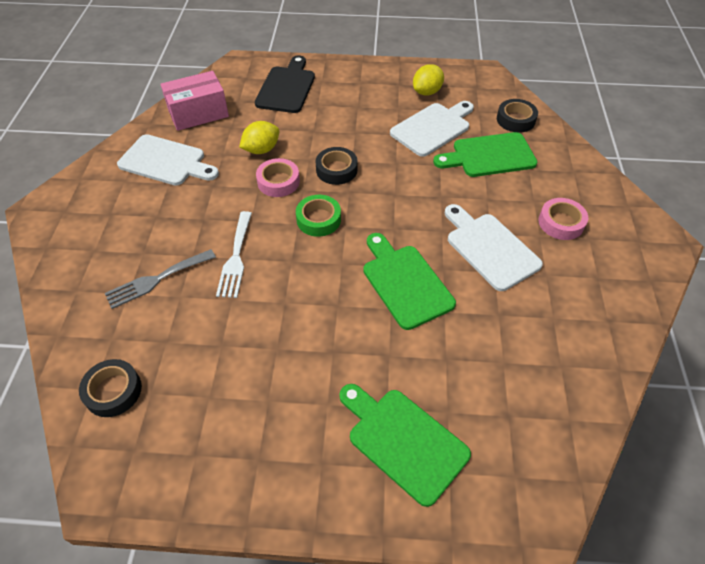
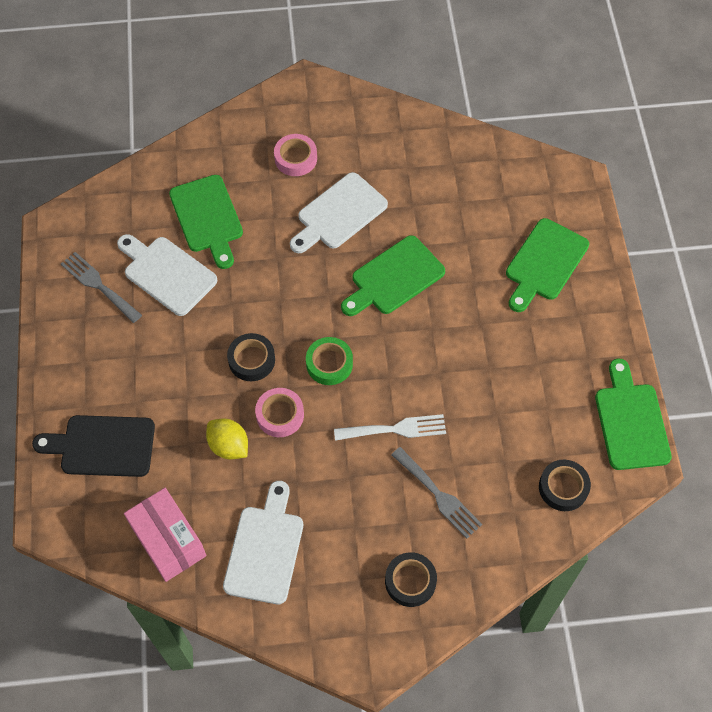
camera: 100 degrees left, 10 degrees up
(158, 490) = (631, 421): none -> green cutting board
(427, 92) = (98, 285): yellow lemon -> grey fork
(515, 120) = (143, 195): black tape -> black tape (410, 581)

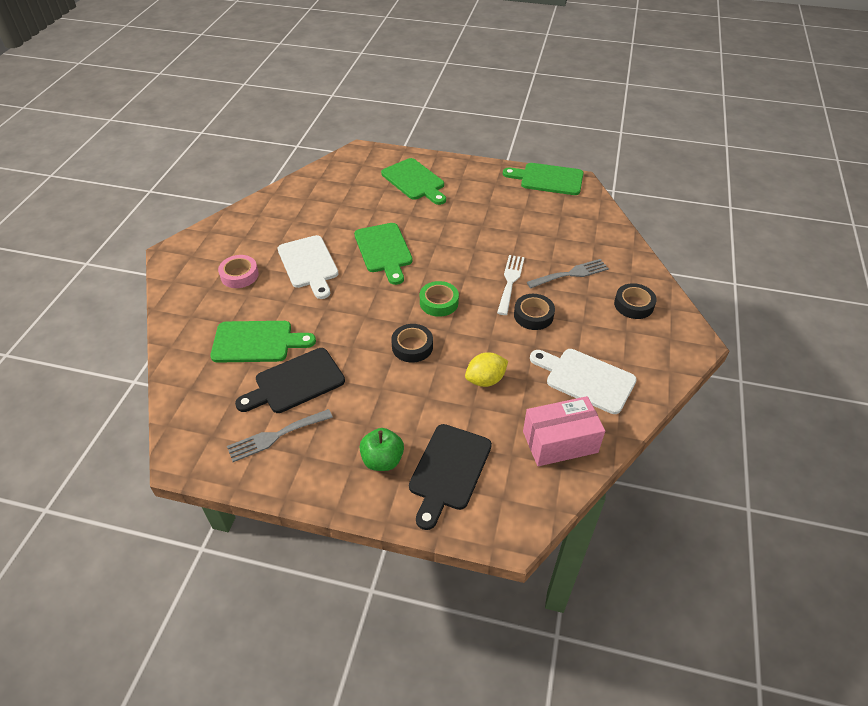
camera: 70 degrees left, 15 degrees down
(98, 384) = (382, 460): none -> green apple
(167, 273) = (295, 382): white cutting board -> black cutting board
(280, 415) = (470, 341): pink tape -> none
(563, 487) = (584, 218): black tape -> black tape (533, 315)

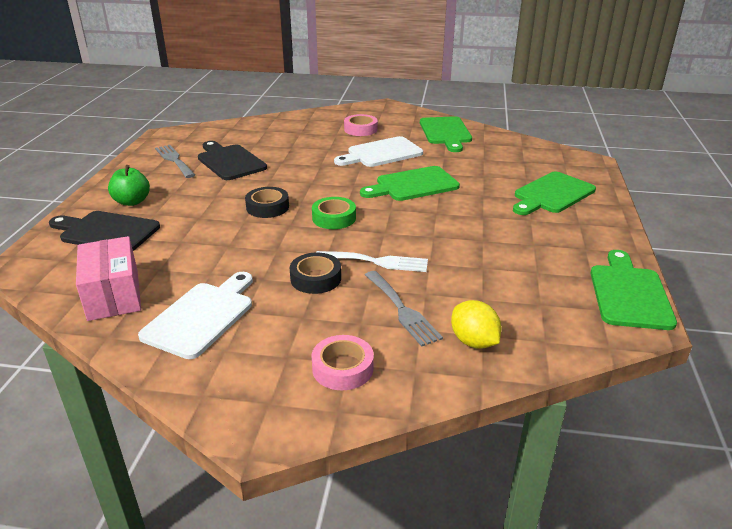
camera: 85 degrees right, 15 degrees down
(257, 342) = (278, 144): green cutting board -> green cutting board (445, 132)
(485, 380) = (214, 248): yellow lemon -> yellow lemon (473, 341)
(633, 305) = (342, 368): black tape -> pink tape

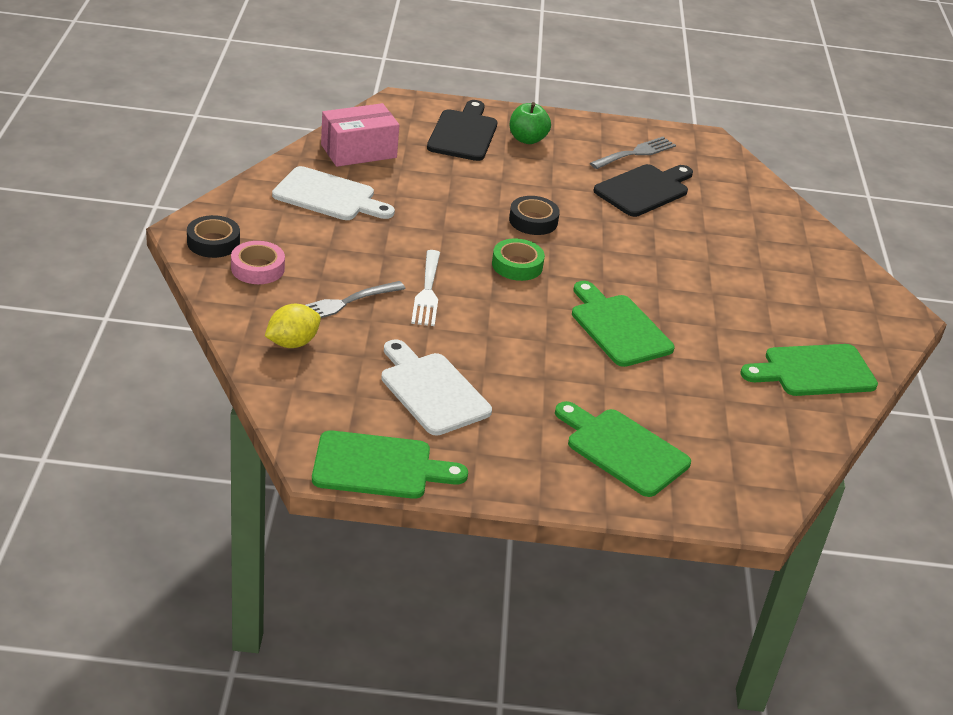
camera: 80 degrees right, 5 degrees up
(316, 278) = (392, 254): black tape -> black tape (213, 242)
(360, 129) = (791, 290): pink tape -> none
(381, 153) = (711, 306): white cutting board -> white cutting board (431, 390)

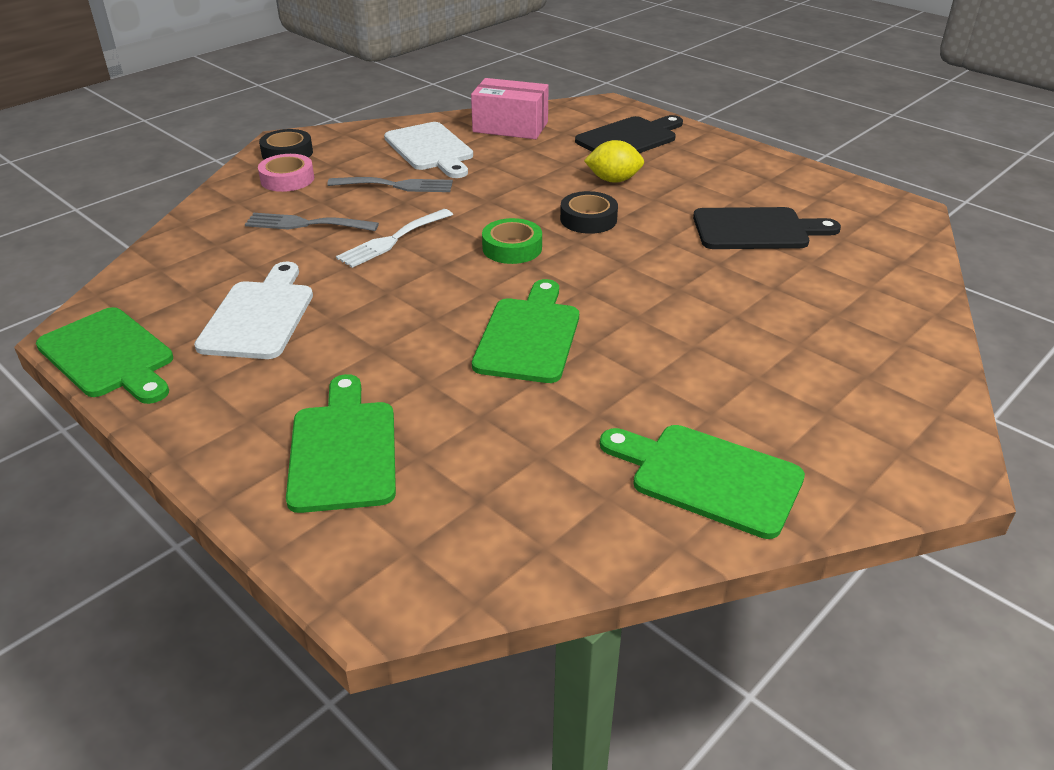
camera: 45 degrees right, 0 degrees up
(292, 343) = (218, 237): yellow lemon -> yellow lemon (613, 180)
(527, 139) = (688, 158): green apple -> none
(636, 153) = (796, 198): grey fork -> grey fork (397, 185)

